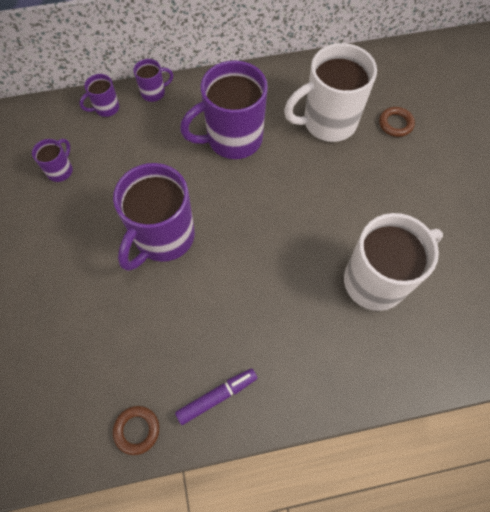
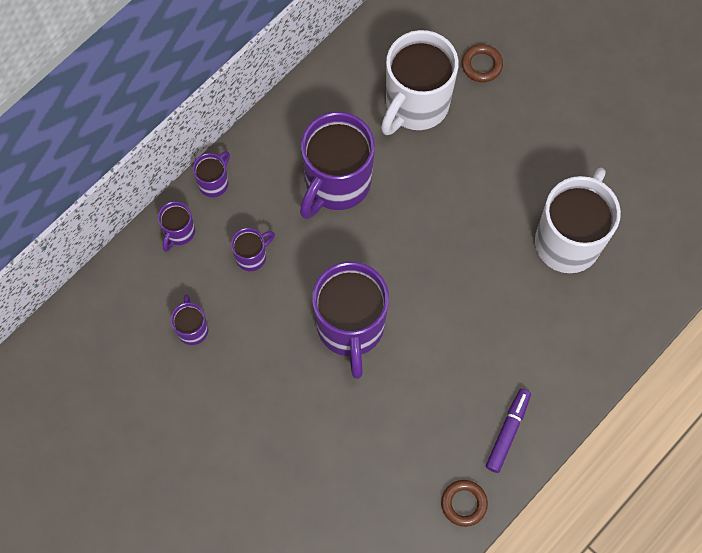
camera: 35 degrees left, 5 degrees up
(138, 150) = (252, 256): none -> purple mug

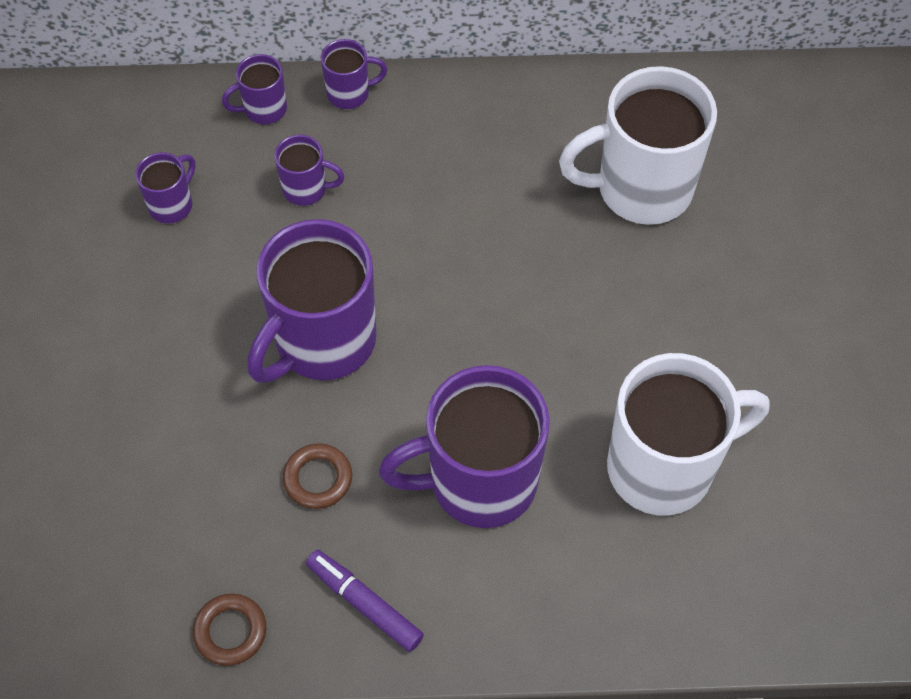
camera: 45 degrees right, 10 degrees down
(336, 184) = (469, 194): purple mug -> purple mug (479, 481)
(481, 65) = (760, 209): brown ring -> brown ring (318, 478)
(507, 432) = (364, 603): purple marker -> purple marker turned 120 degrees counterclockwise

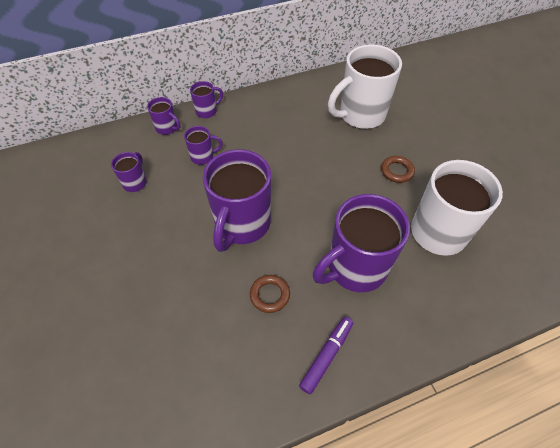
camera: 20 degrees left, 5 degrees down
(230, 631) = (256, 402): brown ring -> brown ring (397, 171)
(264, 109) = (167, 128): purple mug -> purple mug turned 105 degrees counterclockwise
(364, 603) = (326, 356): purple marker -> purple marker turned 105 degrees clockwise

